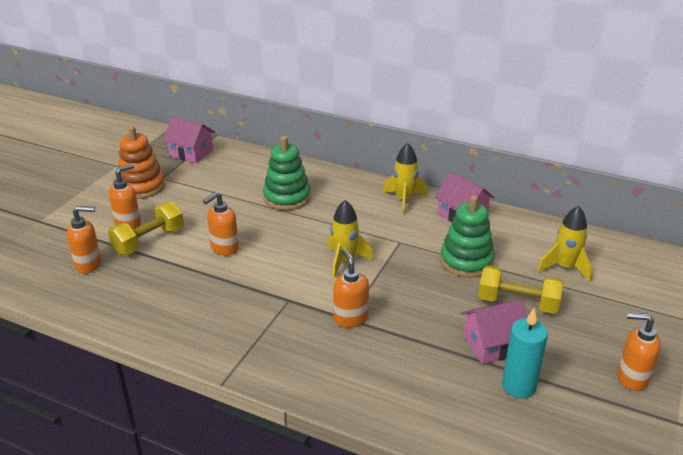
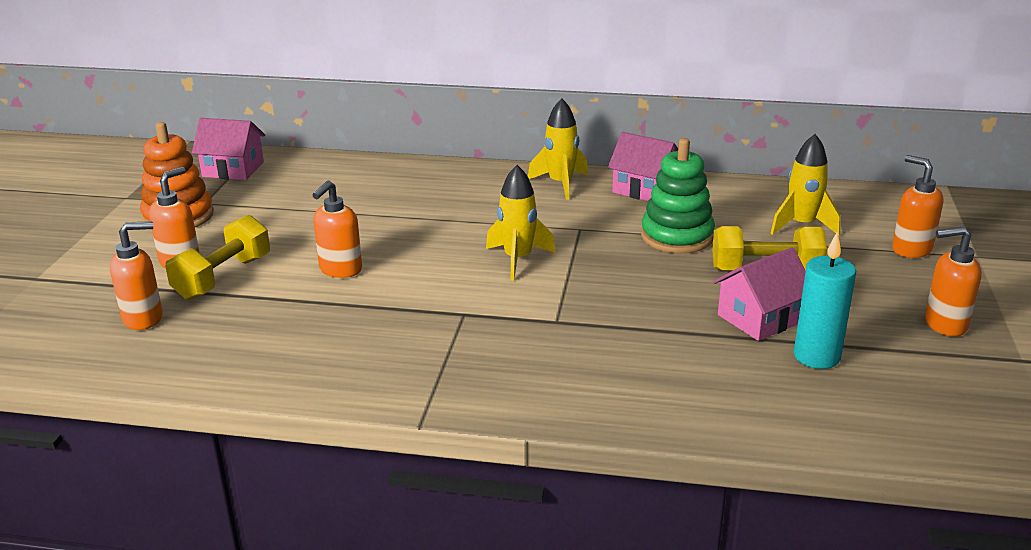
camera: 15 degrees left, 5 degrees down
(287, 197) = (399, 201): green stacking toy -> none
(350, 318) = (560, 320): orange soap dispenser -> orange soap dispenser (911, 249)

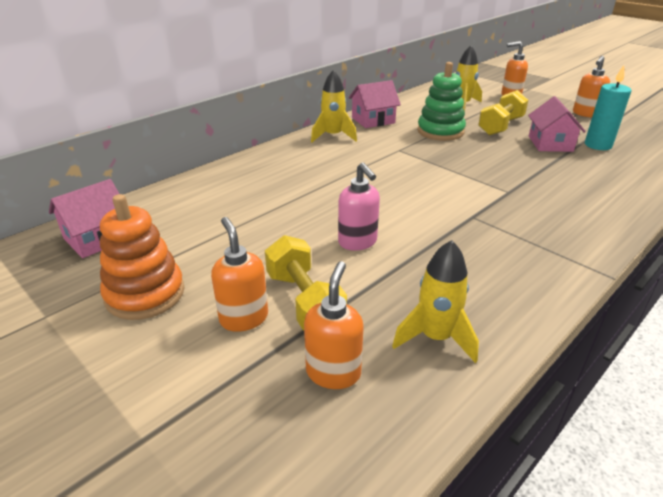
camera: 55 degrees left, 5 degrees up
(340, 270) = (358, 242): orange soap dispenser -> pink soap dispenser
(518, 260) = (418, 178): yellow rocket -> yellow rocket (435, 338)

